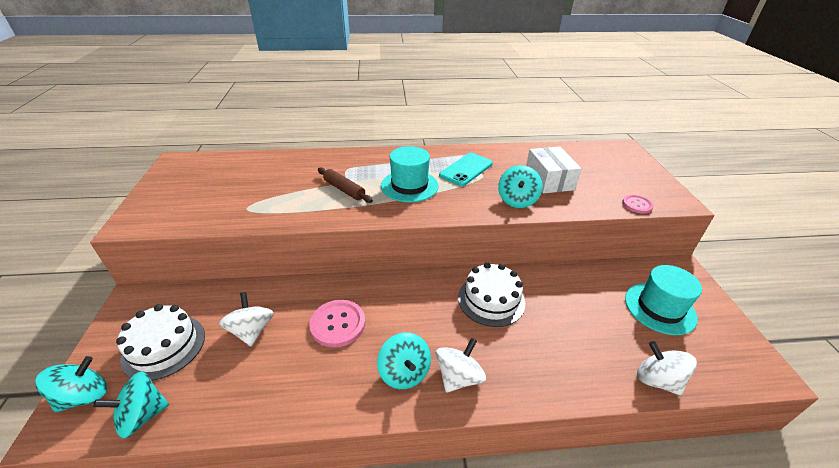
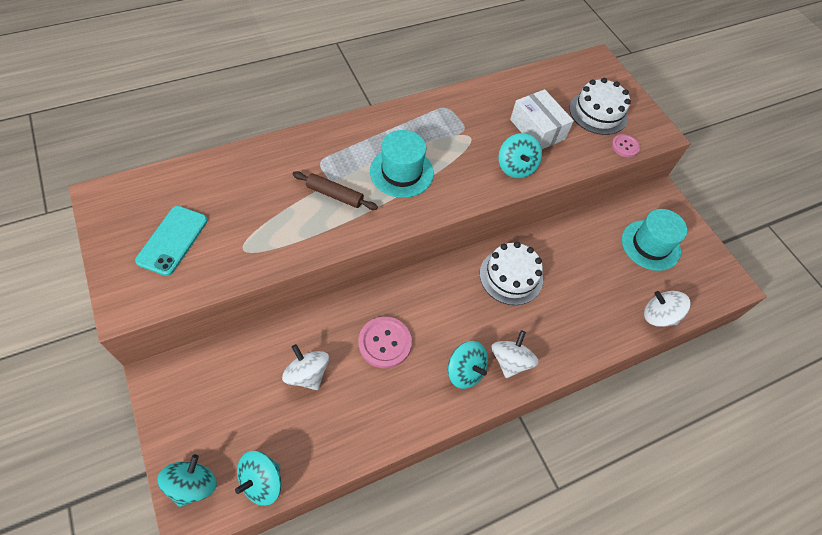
camera: 25 degrees left, 20 degrees up
(164, 346) = (232, 416): white cake -> white cake (598, 112)
(466, 169) = (450, 133): turquoise phone -> turquoise phone (172, 240)

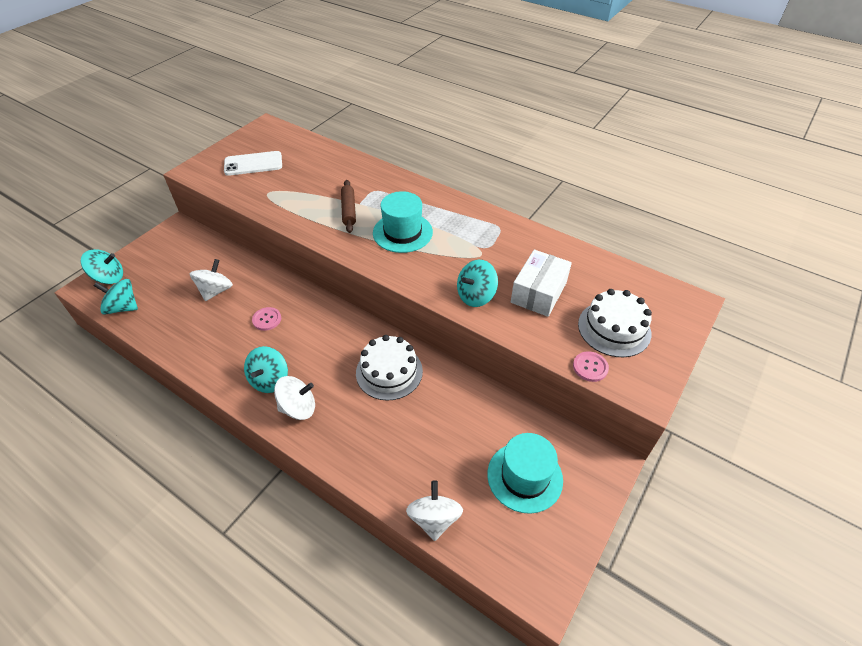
camera: 65 degrees right, 10 degrees down
(172, 240) = (253, 164): turquoise phone -> white phone
(385, 343) = (267, 319): pink button -> pink button, size x0.60

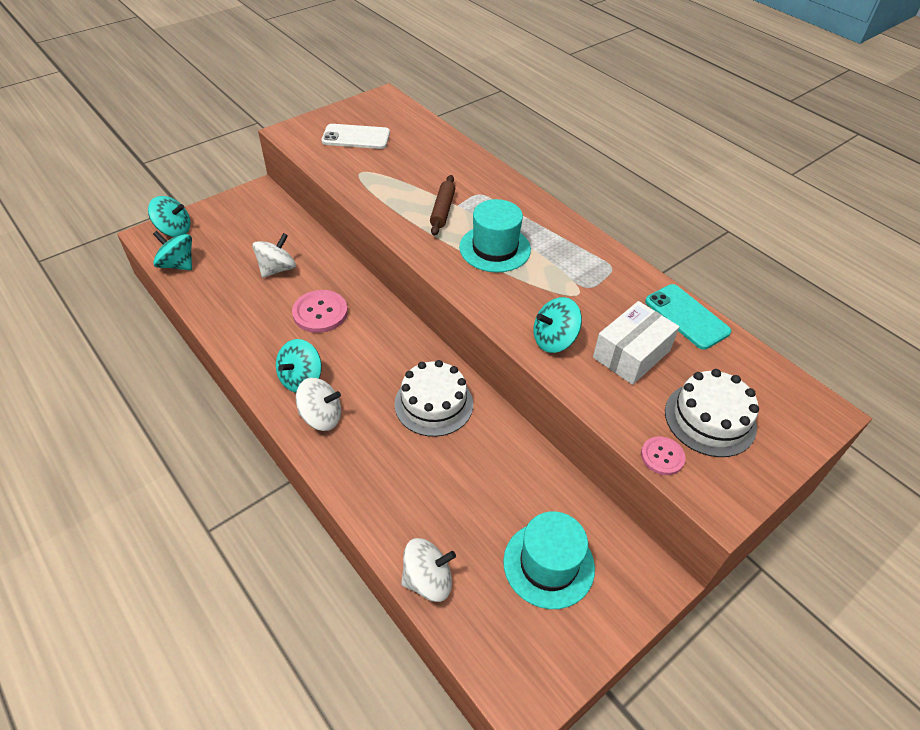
camera: 15 degrees right, 0 degrees up
(267, 319) = (320, 313): pink button -> pink button, size x1.68
(434, 519) = (428, 580): white spinning top -> white spinning top turned 60 degrees clockwise
(569, 253) = (686, 316): none -> turquoise phone

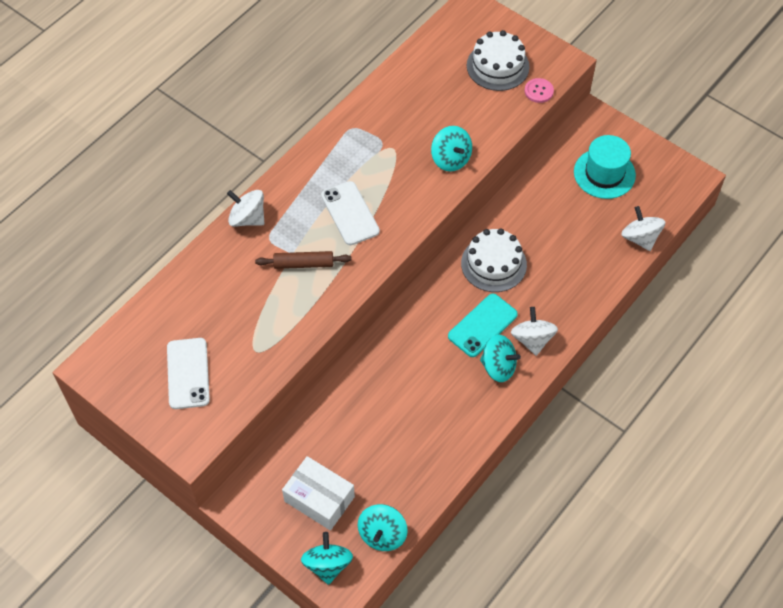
camera: 100 degrees left, 10 degrees up
(277, 269) = (365, 435): white spinning top -> white spinning top (247, 218)
(320, 313) = (415, 377): pink button -> none
(495, 248) = (350, 213): turquoise hat -> white phone
(631, 354) = (450, 111): white box -> white box (319, 499)
(686, 316) = (399, 78): turquoise phone -> turquoise phone (482, 325)

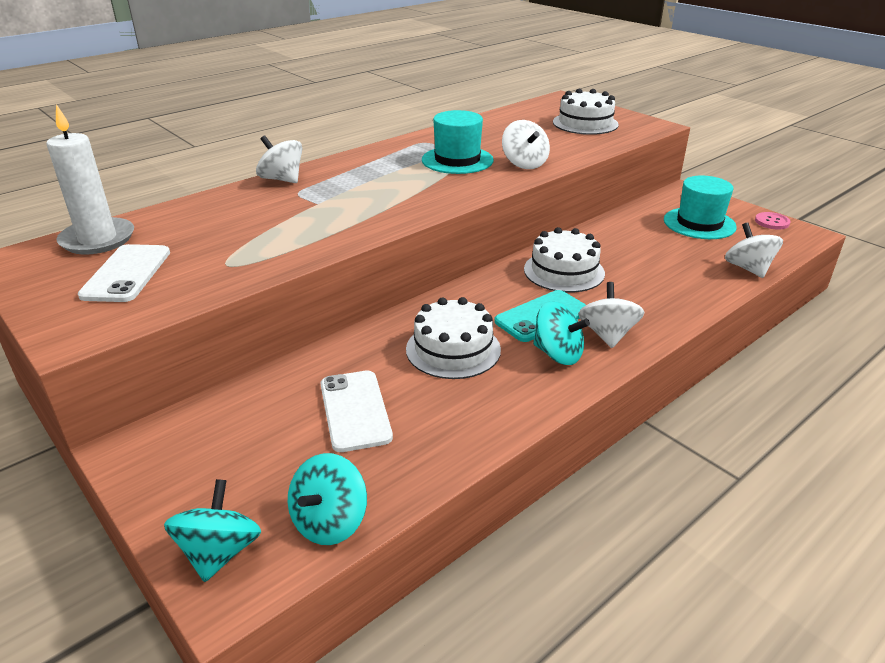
camera: 10 degrees right, 25 degrees down
(141, 333) = (98, 239): none -> white candle
(303, 264) = (327, 210): brown rolling pin -> none
(319, 499) = (251, 462): white box -> none
(350, 213) = (398, 185): white phone -> white phone (355, 410)
(391, 160) = (457, 160): none -> turquoise hat
(423, 373) = (453, 349): none -> white cake
(451, 159) = (524, 164): turquoise spinning top -> white spinning top
(538, 91) = (627, 137): pink button -> pink button (772, 222)

